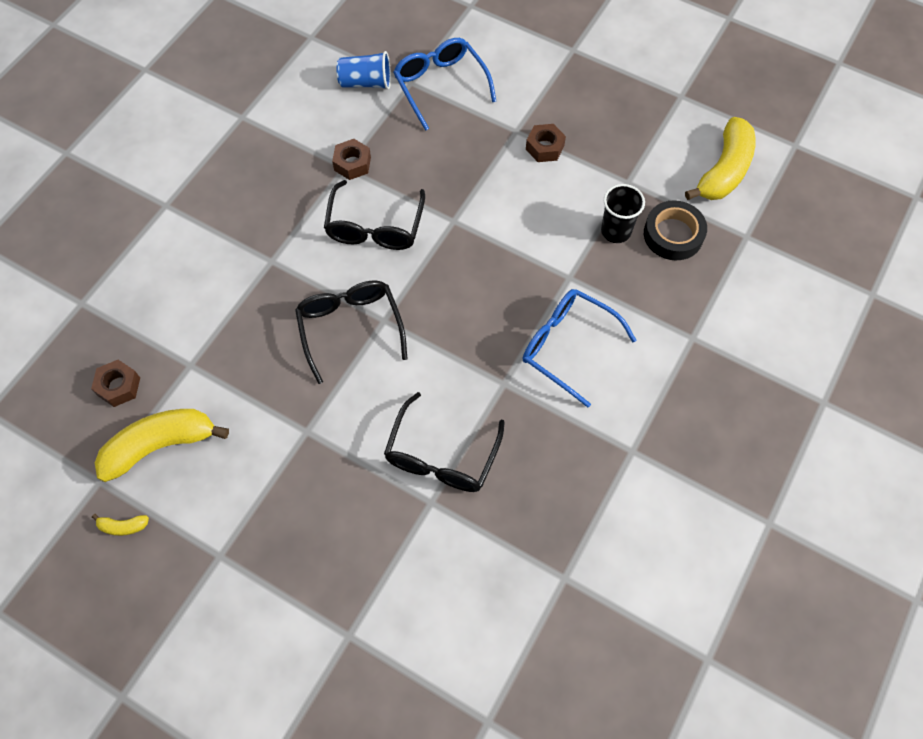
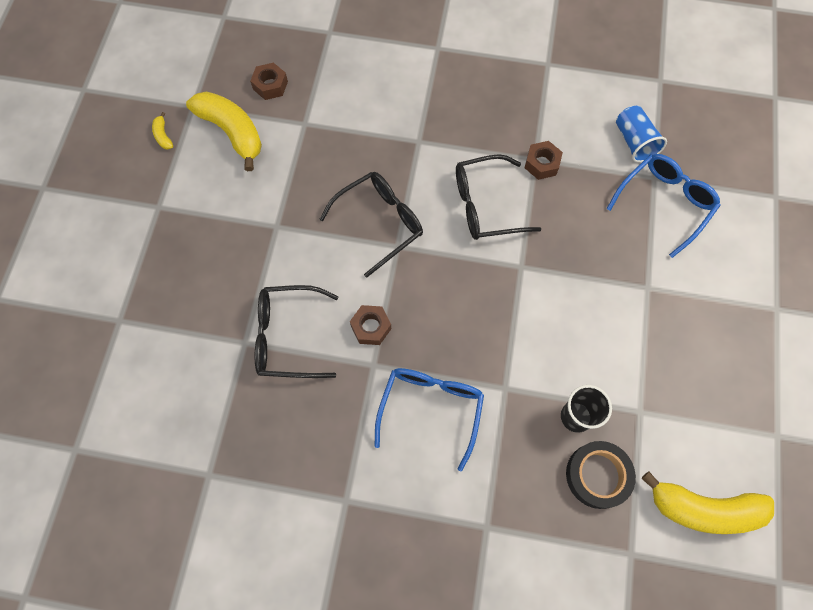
camera: 70 degrees right, 5 degrees up
(544, 147) = (641, 319): brown nut -> brown nut (371, 327)

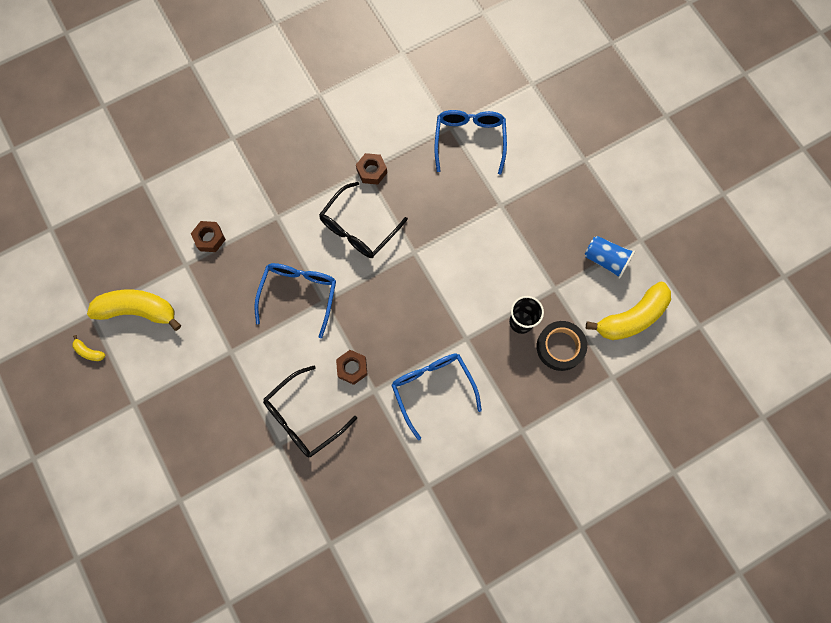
camera: 40 degrees left, 5 degrees up
(270, 85) = (135, 255): brown nut -> brown nut (209, 238)
(380, 223) = (299, 294): black glasses -> blue glasses
(634, 142) = (419, 111): blue cup -> blue cup (606, 260)

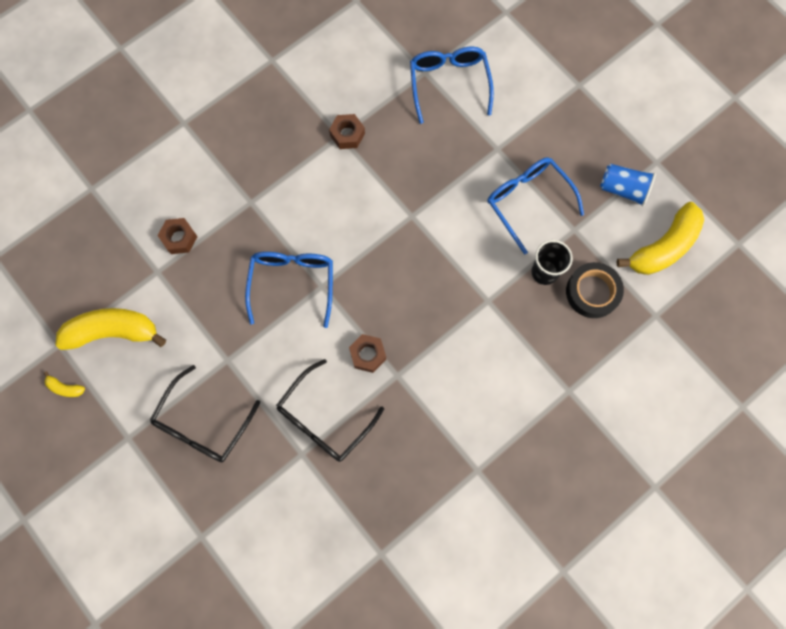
camera: 10 degrees left, 0 degrees up
(358, 229) = (344, 200): black glasses -> black glasses (202, 424)
(432, 388) = (461, 361): blue glasses -> blue glasses (528, 201)

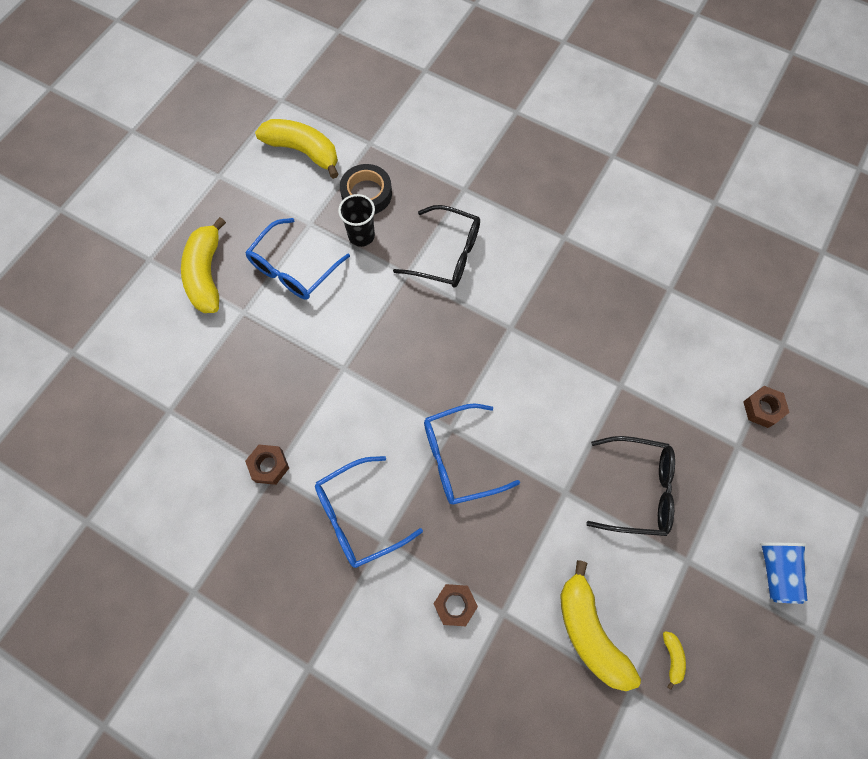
camera: 110 degrees left, 5 degrees down
(324, 419) = (580, 377): black glasses -> black glasses (447, 255)
(367, 355) = (502, 360): brown nut -> brown nut (762, 409)
(449, 83) = (177, 381): blue glasses -> blue glasses (358, 516)
(547, 128) = (207, 274): none -> yellow banana
(623, 189) = (255, 194): blue cup -> blue cup (776, 572)

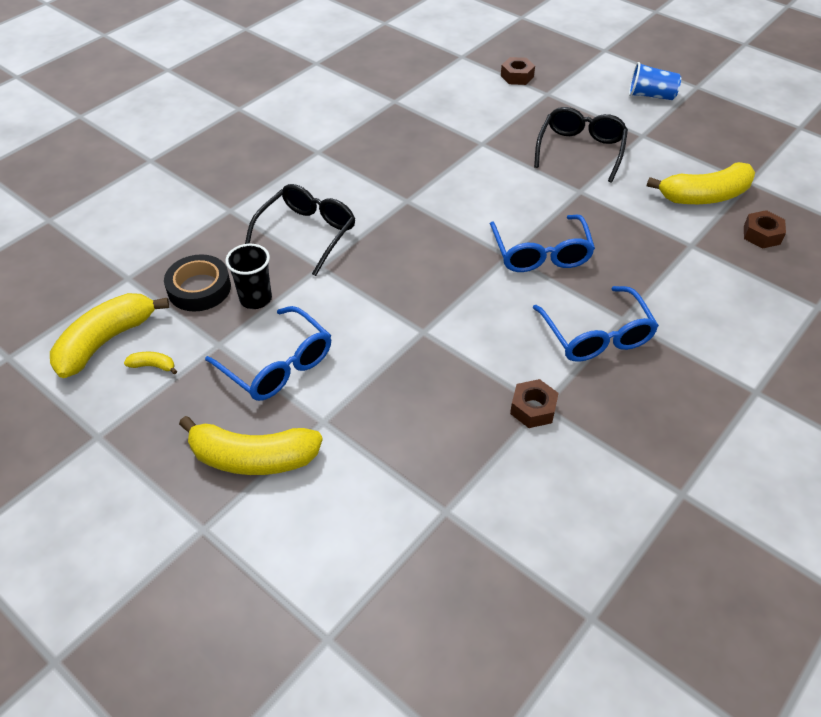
camera: 80 degrees left, 20 degrees down
(455, 605) = (685, 275): brown nut -> brown nut (761, 235)
(672, 658) = (721, 156): yellow banana -> yellow banana (153, 366)

